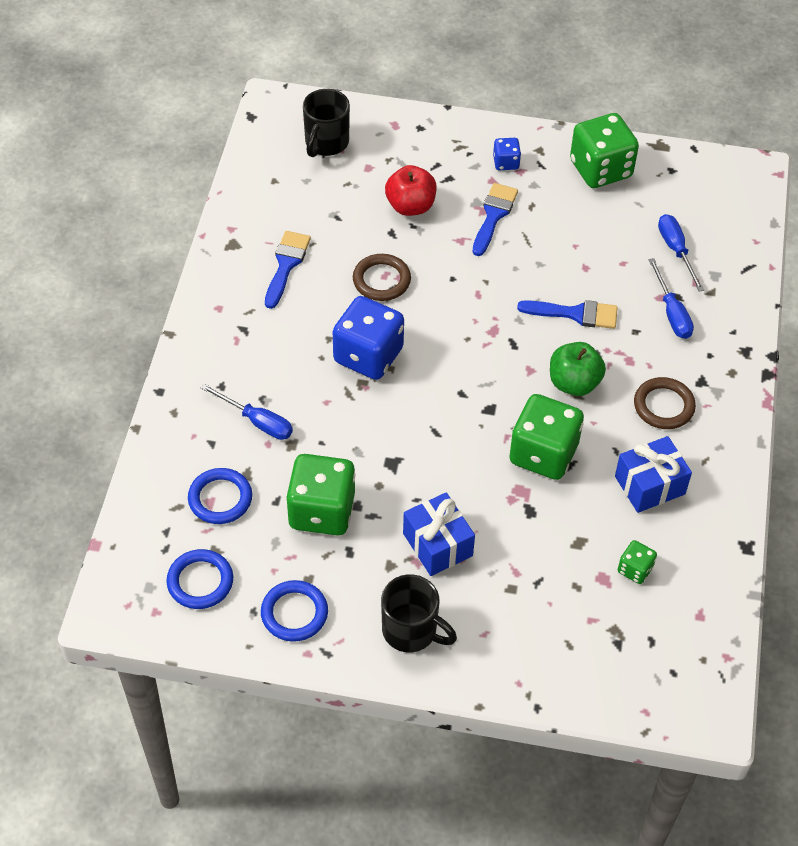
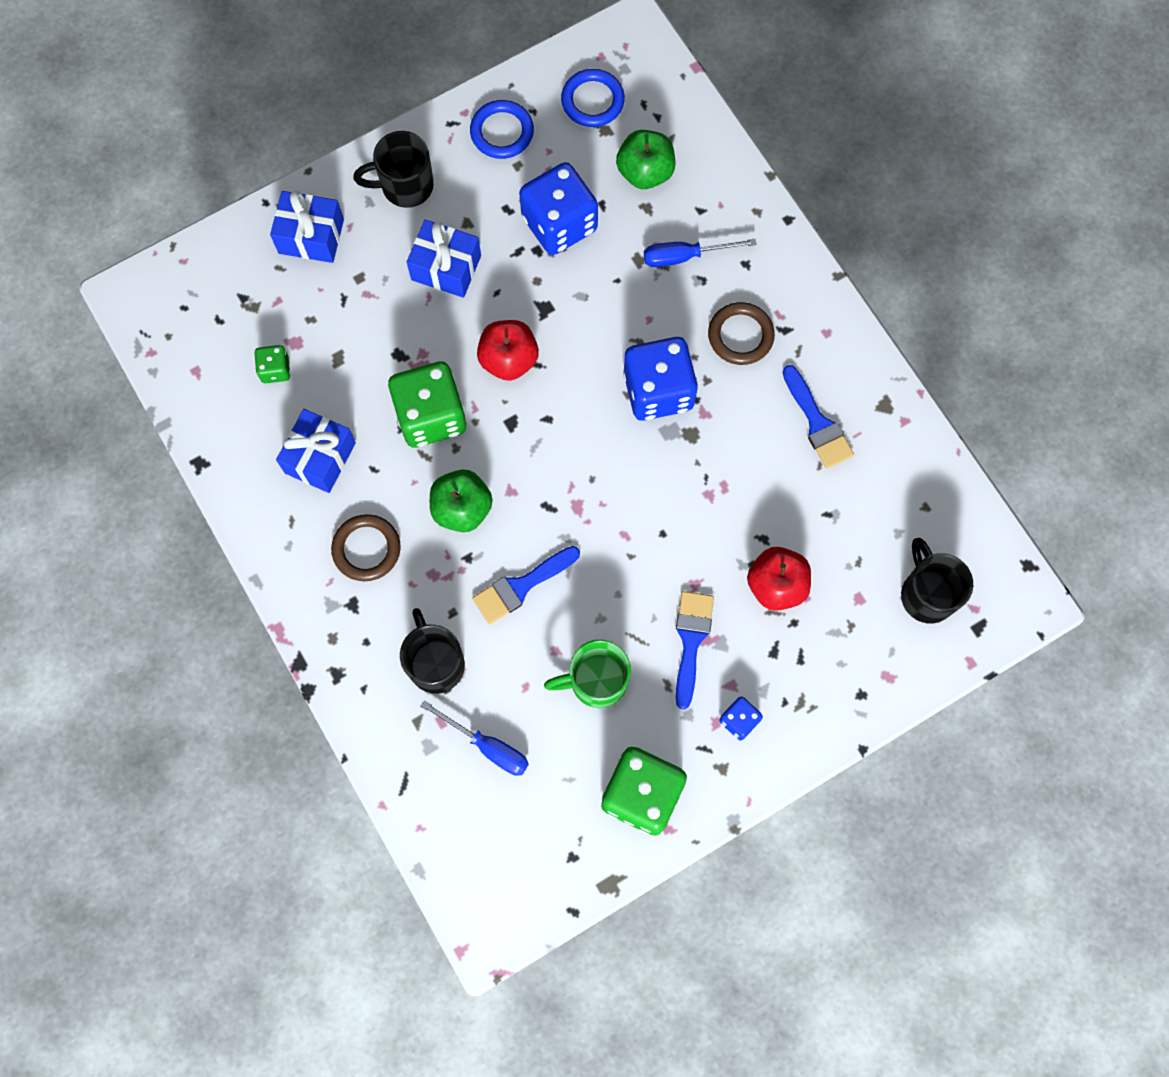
camera: 140 degrees right, 20 degrees up
(220, 498) = (645, 172): blue ring -> green apple
(322, 511) = (559, 224): green dice -> blue dice
(381, 280) = (721, 477): brown ring -> brown ring (740, 335)
(452, 449) = (509, 359): none -> red apple
(494, 215) = (691, 641): blue brush -> blue brush turned 150 degrees counterclockwise
(522, 649) = (311, 236): none -> blue gift
(574, 236) = (596, 681): none -> green mug
(671, 312) = (436, 663): blue screwdriver -> black mug

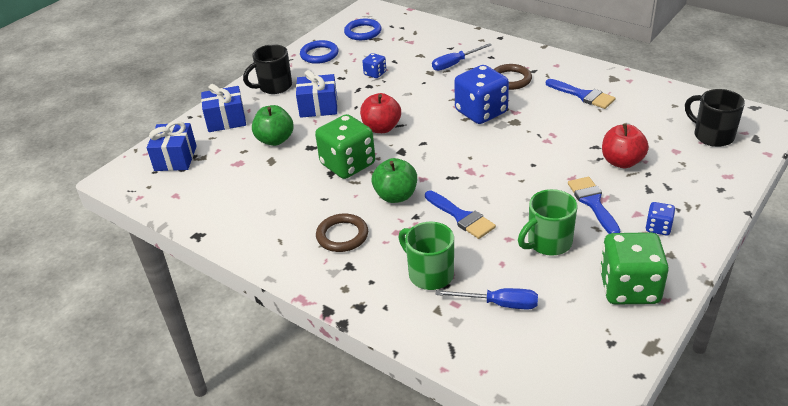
camera: 20 degrees left, 35 degrees down
(275, 370) = (231, 178): green dice -> none
(320, 457) = (284, 205): blue gift -> blue gift (175, 158)
(436, 663) = (429, 274): black mug -> green mug
(521, 586) = (461, 217): blue brush -> blue brush turned 75 degrees counterclockwise
(559, 224) = (375, 73): blue dice -> blue dice, size x0.48
(645, 172) = (410, 45): green apple -> green apple (275, 140)

